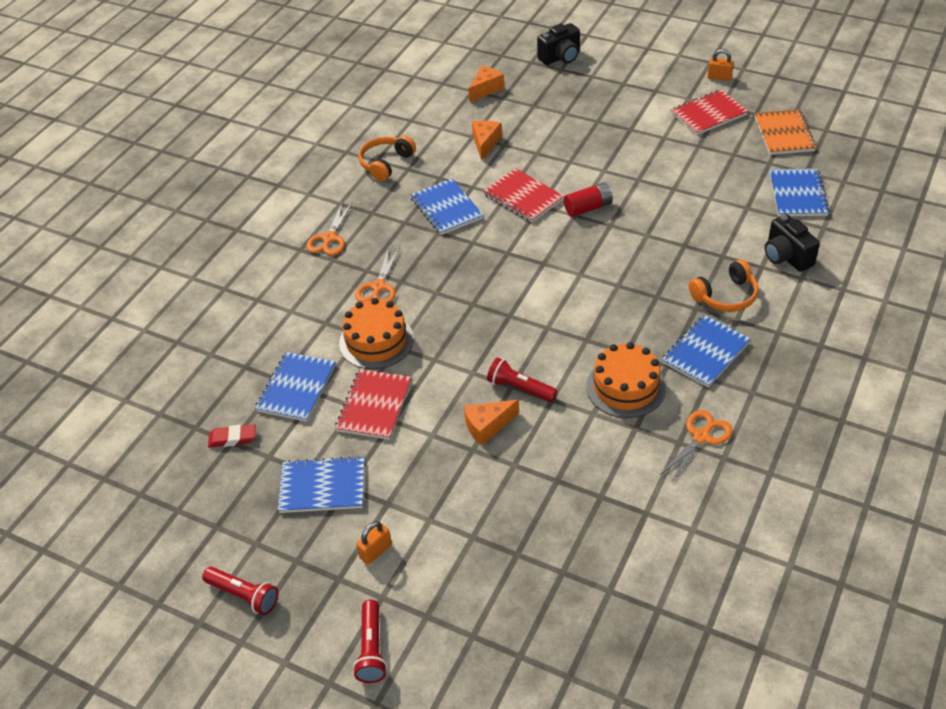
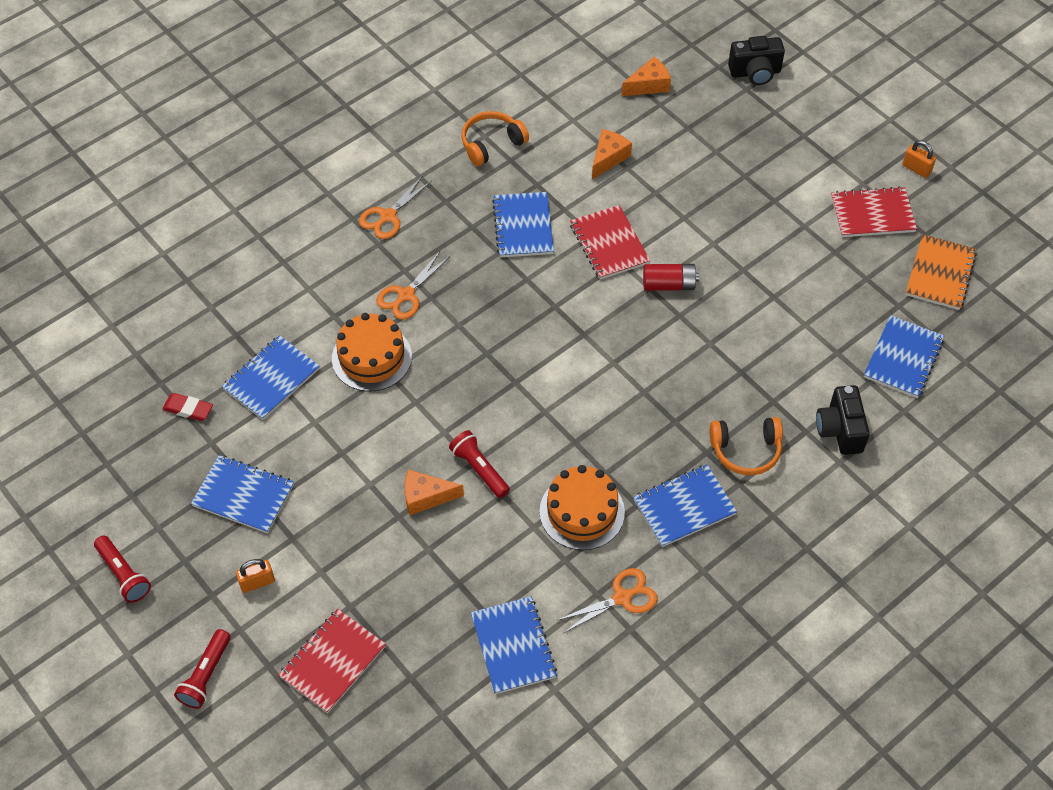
camera: 20 degrees right, 10 degrees up
(374, 406) = (333, 429): red notebook -> red notebook (333, 661)
(635, 510) = (513, 646): none -> blue notebook

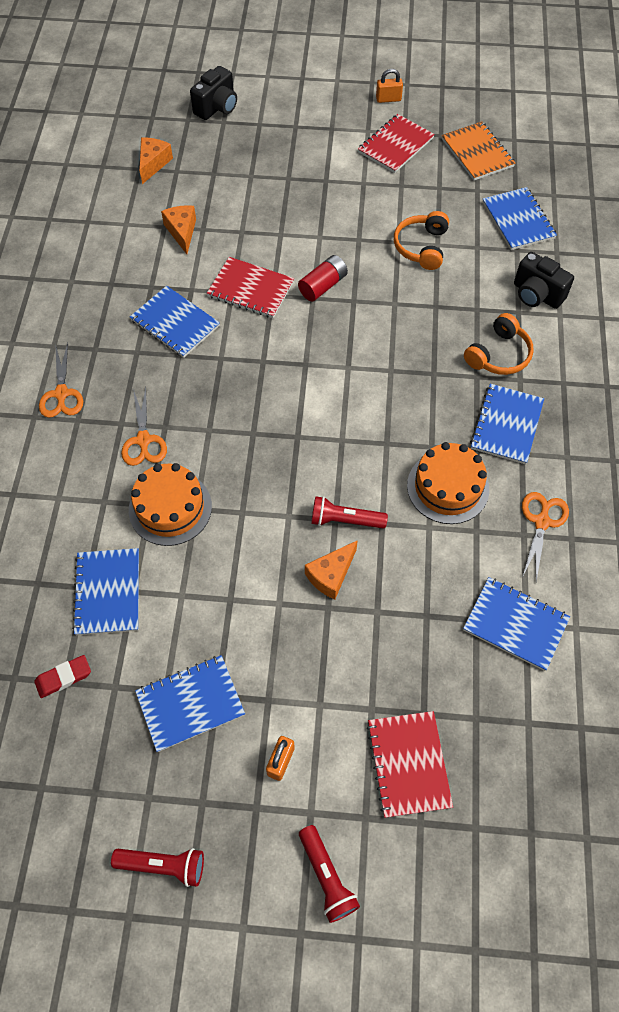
camera: 45 degrees left, 5 degrees up
(491, 144) = (83, 283): orange headphones -> orange headphones (421, 247)

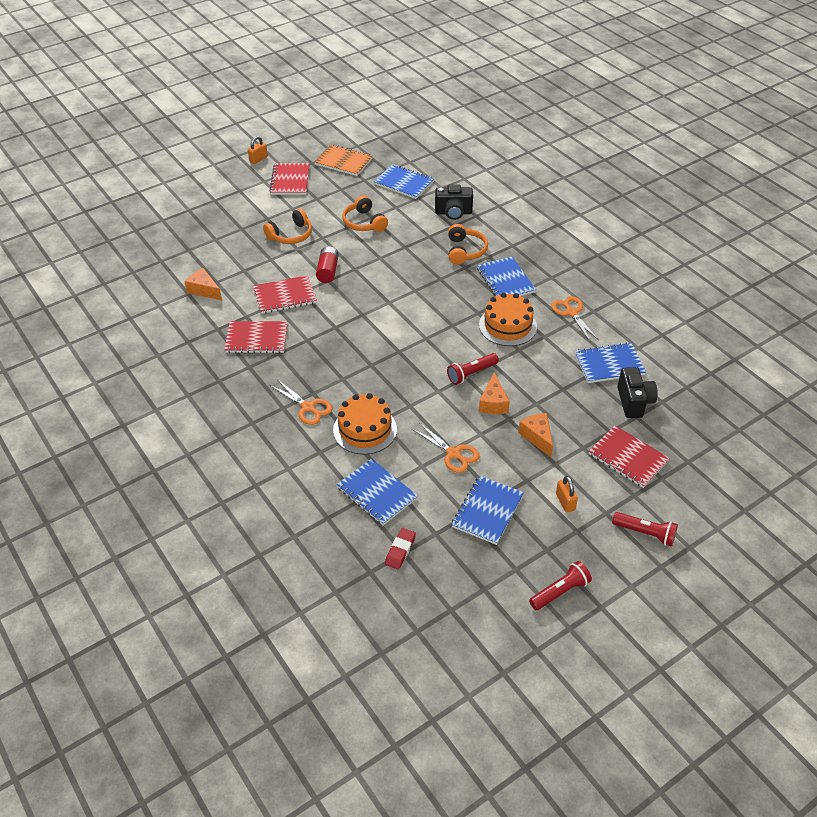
camera: 40 degrees left, 15 degrees down
(61, 394) = (224, 416): orange scissors -> orange scissors (453, 454)
(153, 164) = (139, 264): orange cheese -> orange cheese (537, 437)
(175, 323) = (256, 339): blue notebook -> red notebook
(217, 107) = (148, 214): black camera -> black camera (634, 402)
(329, 216) = (291, 235): none -> orange headphones

